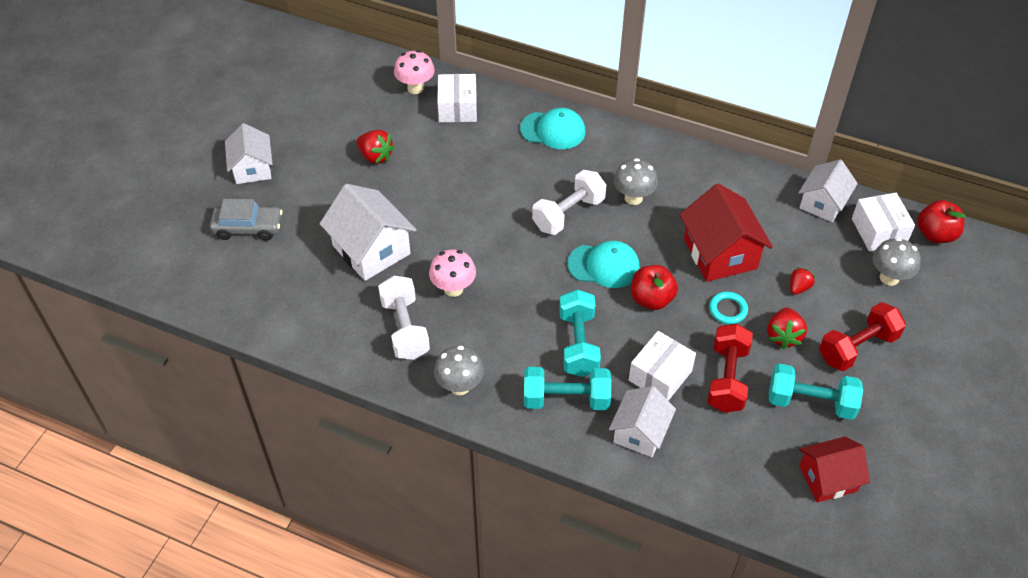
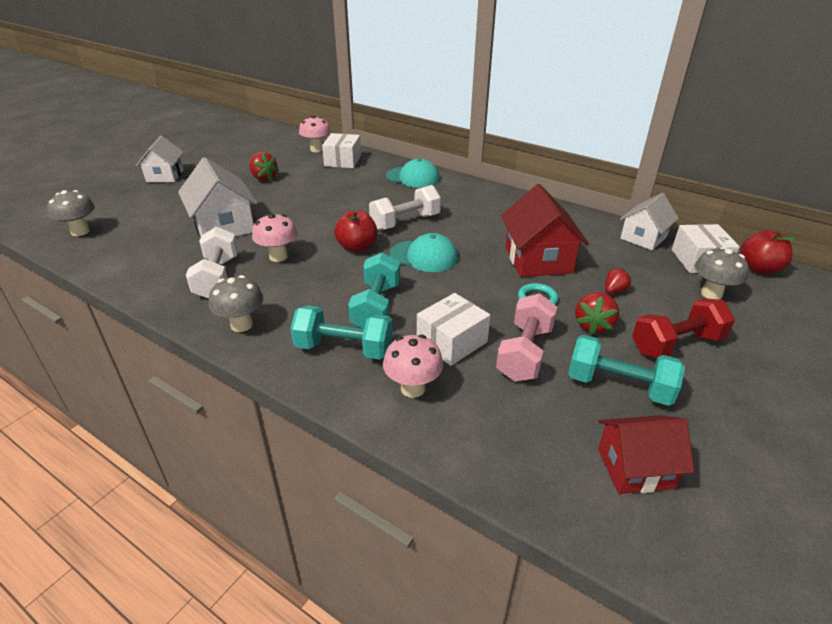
camera: 10 degrees right, 15 degrees down
(248, 228) = (134, 205): grey car -> none
(633, 198) = (466, 218): grey mushroom -> grey mushroom (80, 231)
(640, 432) = (413, 388): white house -> pink mushroom
(651, 299) = (462, 283): red apple -> red apple (357, 247)
(727, 378) = (524, 353): red dumbbell -> pink dumbbell

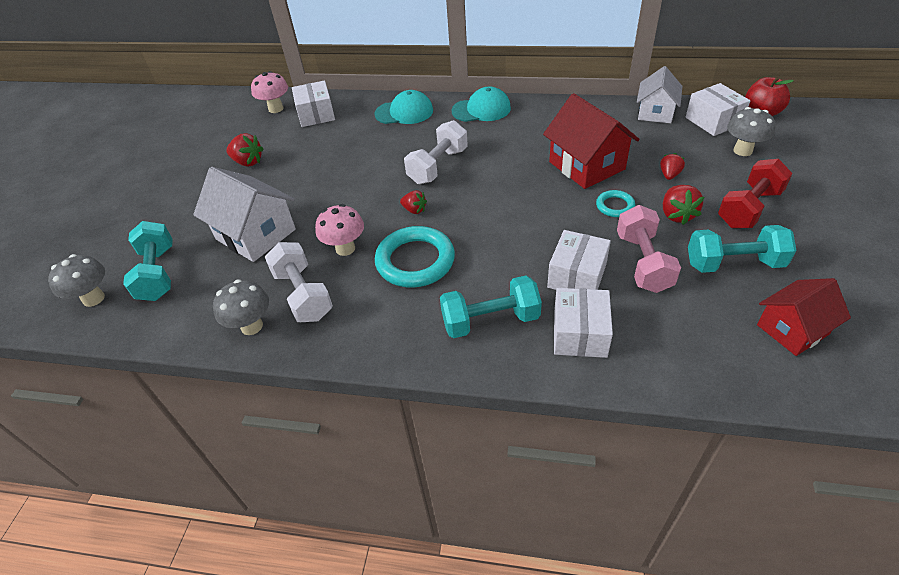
camera: 20 degrees left, 10 degrees up
(165, 176) = (129, 195): white house -> none
(242, 325) = (374, 335): grey mushroom -> grey mushroom (251, 326)
(324, 283) = (415, 261): none -> turquoise ring
(357, 247) = (414, 210): red apple -> red strawberry
(376, 307) = (484, 267): turquoise dumbbell -> turquoise dumbbell (158, 273)
(413, 388) = (580, 334): pink mushroom -> white box
(424, 256) = (485, 198): turquoise cap -> turquoise cap (481, 109)

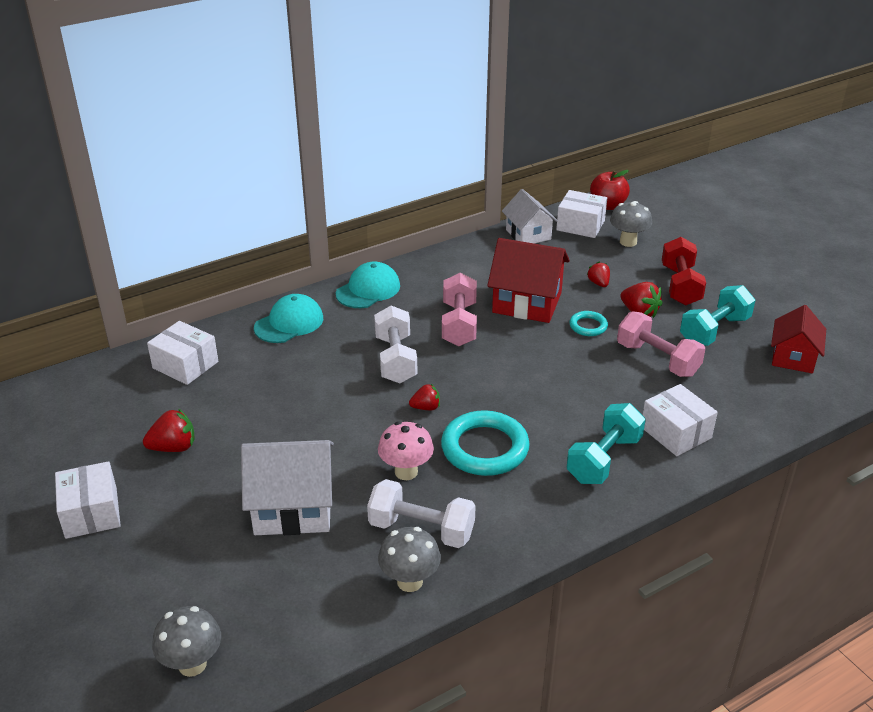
camera: 45 degrees left, 10 degrees down
(158, 273) = (235, 600): turquoise dumbbell -> none
(276, 109) = (122, 379): pink mushroom -> none
(513, 160) = (459, 324): none -> pink dumbbell
(577, 276) = (624, 393): white box -> white box (91, 513)

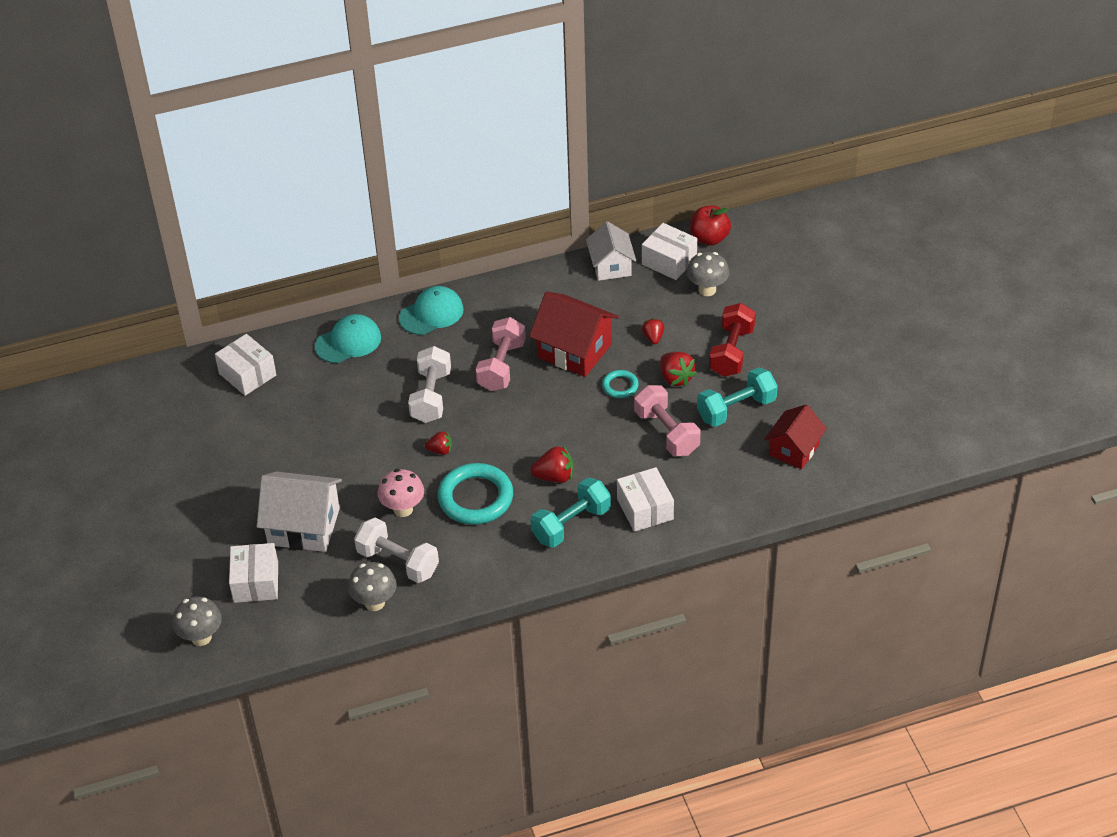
camera: 15 degrees right, 10 degrees up
(91, 513) = (148, 505): white box -> white box (256, 582)
(173, 447) = (222, 456): red strawberry -> red strawberry (554, 476)

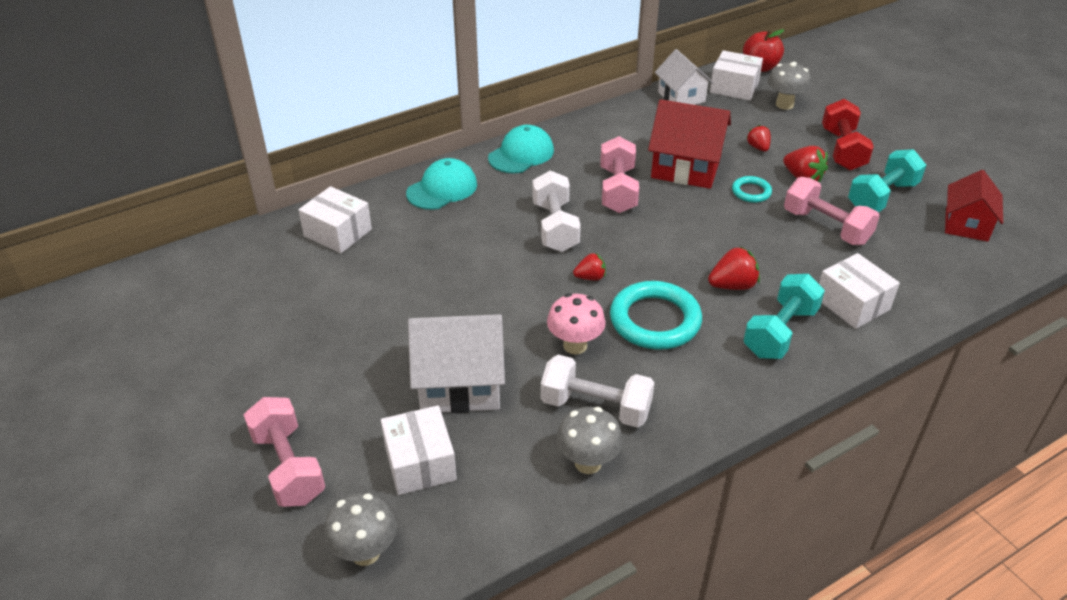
camera: 15 degrees left, 5 degrees down
(163, 569) = (288, 467): none -> pink dumbbell

